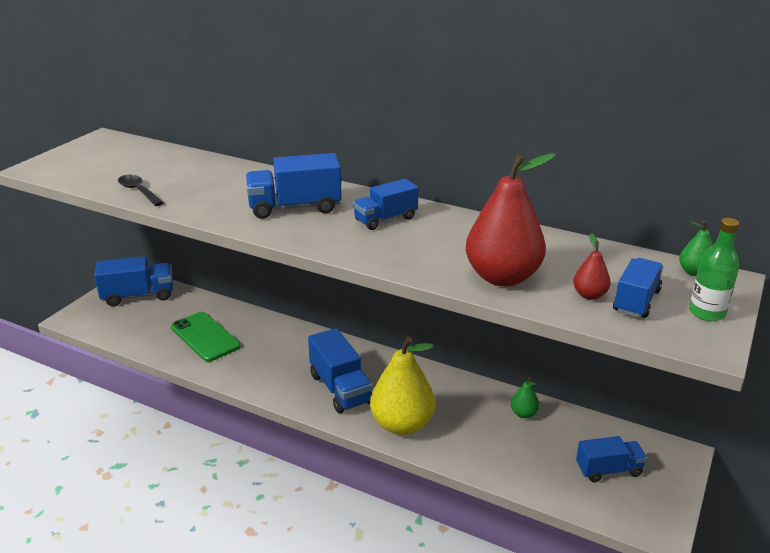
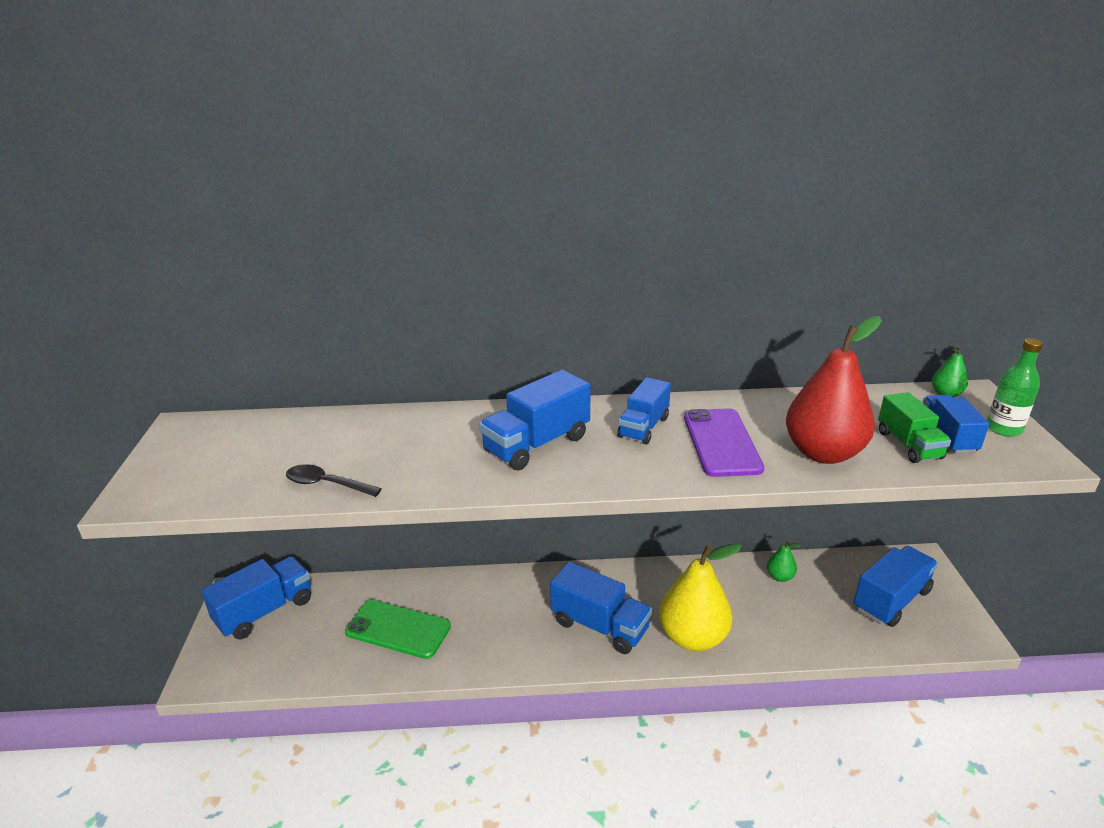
camera: 30 degrees left, 0 degrees up
(430, 246) = (721, 442): none -> purple phone
(589, 295) = (908, 445): red pear -> green truck
(608, 470) = (891, 600): blue truck -> blue truck, size x1.50

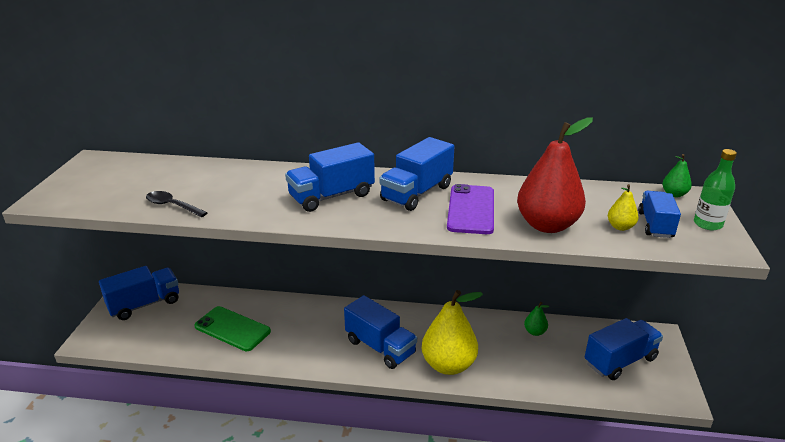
camera: 10 degrees right, 0 degrees up
(643, 427) = (417, 193): blue truck -> blue truck, size x1.50
(908, 445) = (620, 227): green truck -> yellow pear

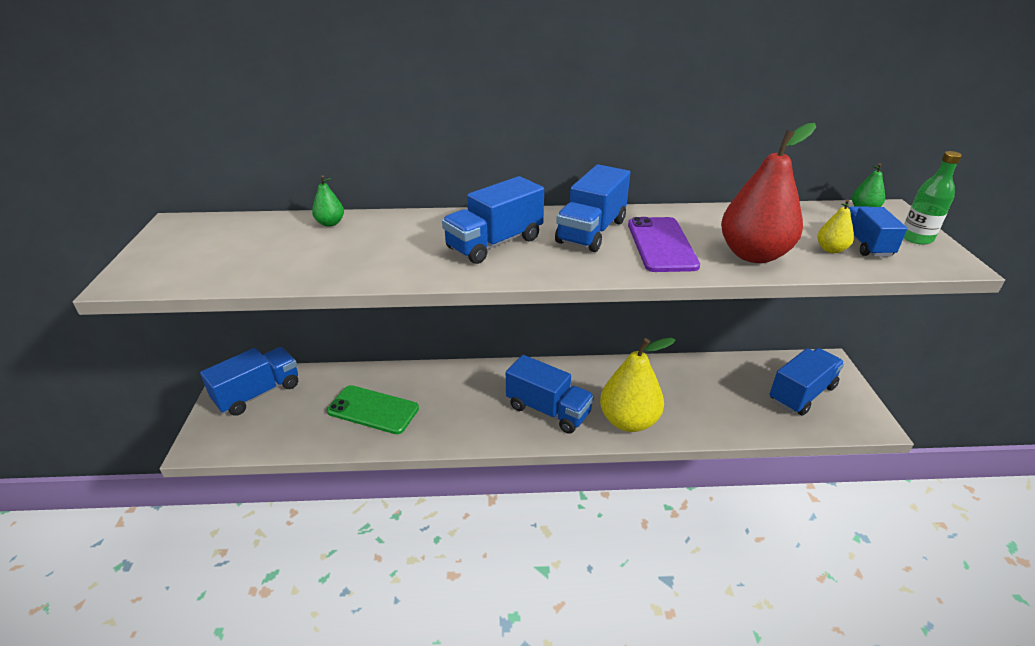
camera: 10 degrees left, 5 degrees up
(172, 206) = (302, 272): black spoon -> none
(535, 332) = (705, 373): green pear -> green pear (330, 223)

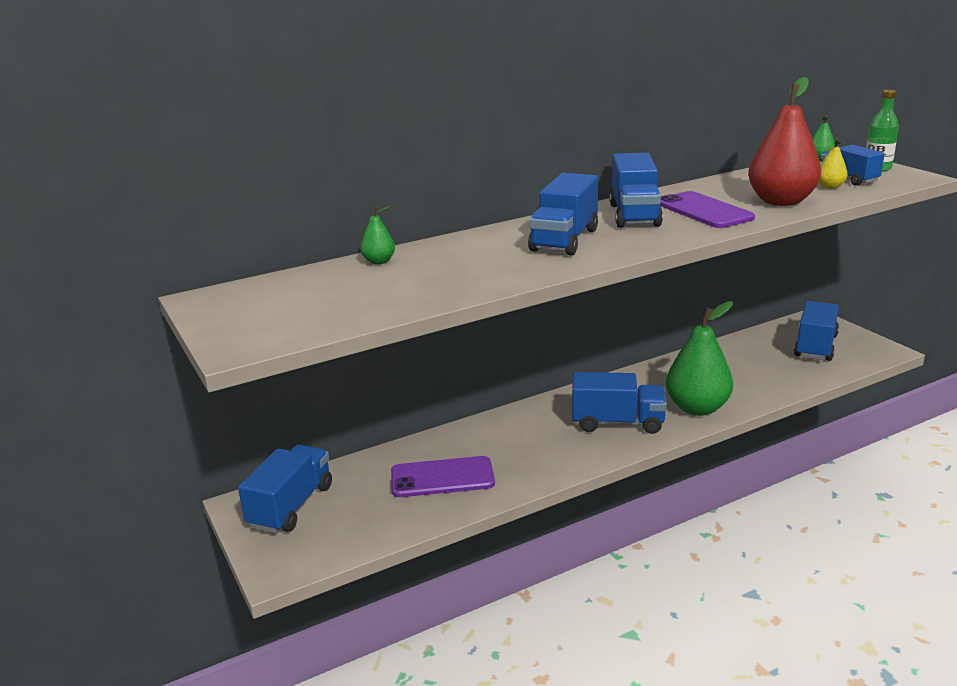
camera: 25 degrees left, 10 degrees down
(373, 410) = (442, 478): green phone -> purple phone
(628, 421) = (697, 408): yellow pear -> green pear

